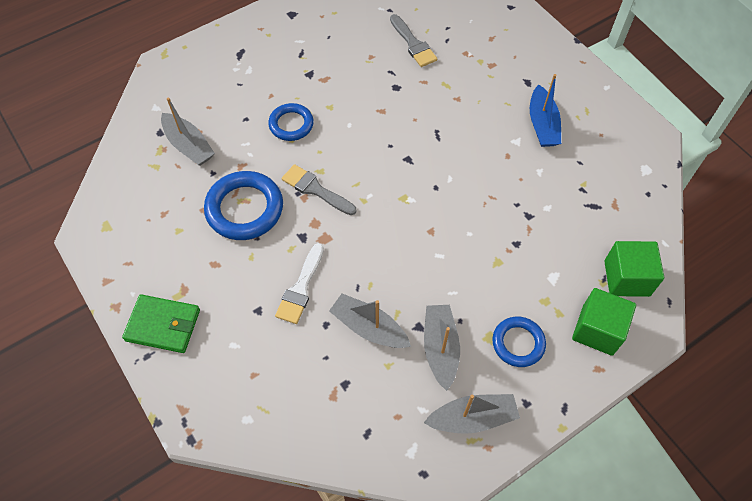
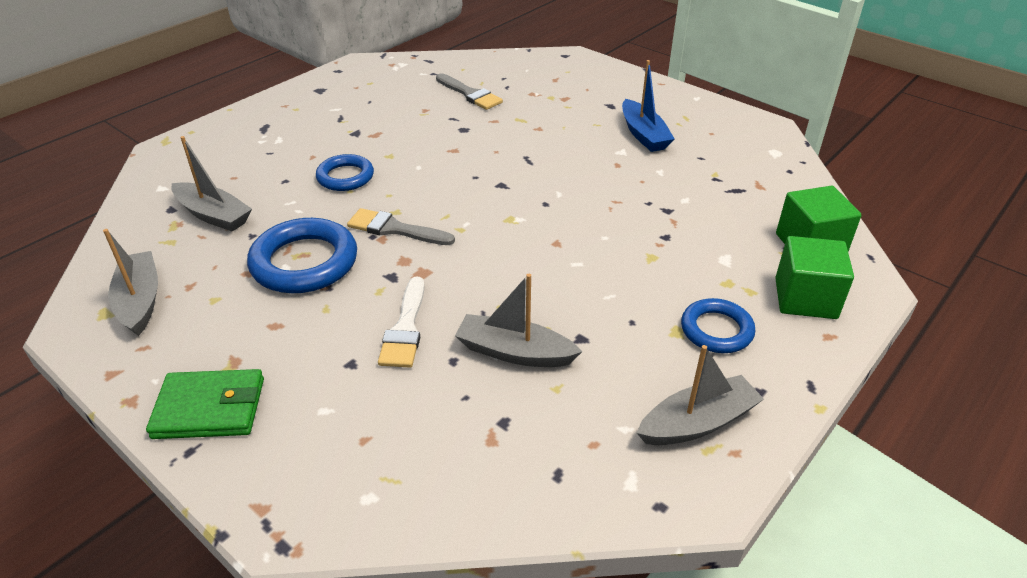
camera: 15 degrees left, 20 degrees down
(440, 348) = (619, 355): grey boat -> grey boat (140, 301)

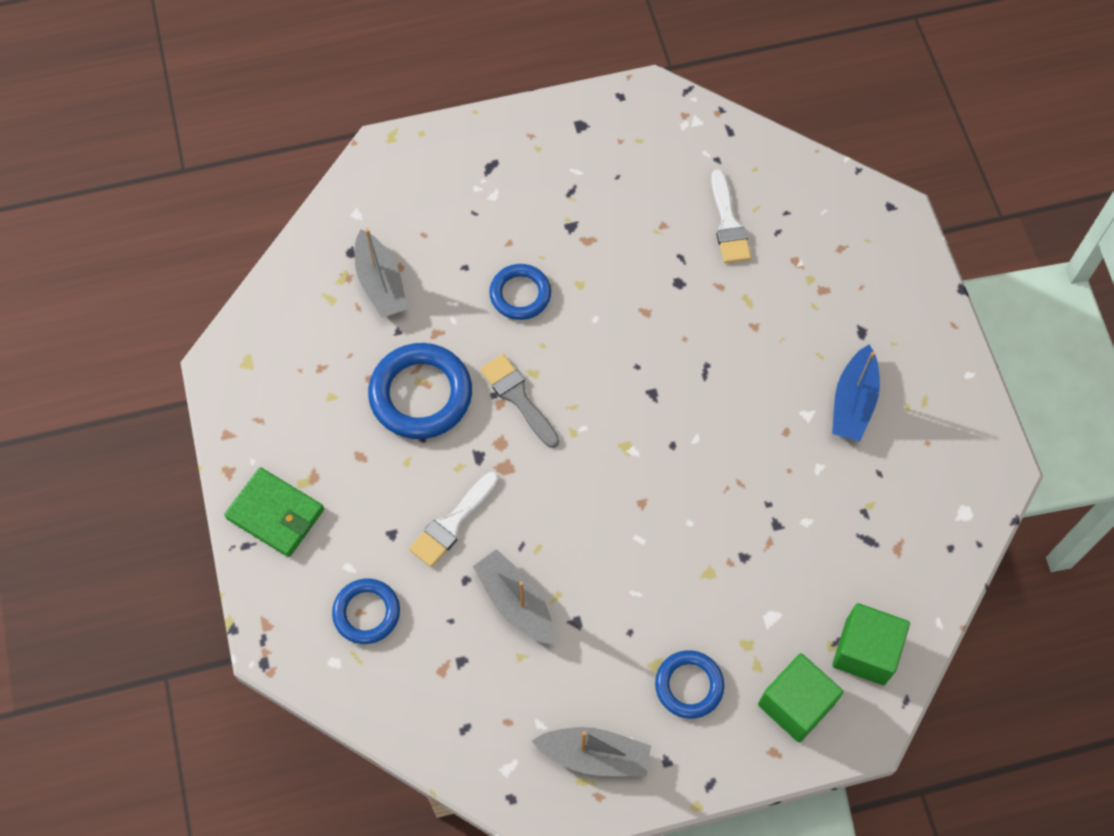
camera: 35 degrees right, 25 degrees up
(140, 301) = (277, 364): grey boat -> none
(372, 436) = (366, 613): none -> blue ring
(470, 94) = (728, 223): grey brush -> white brush

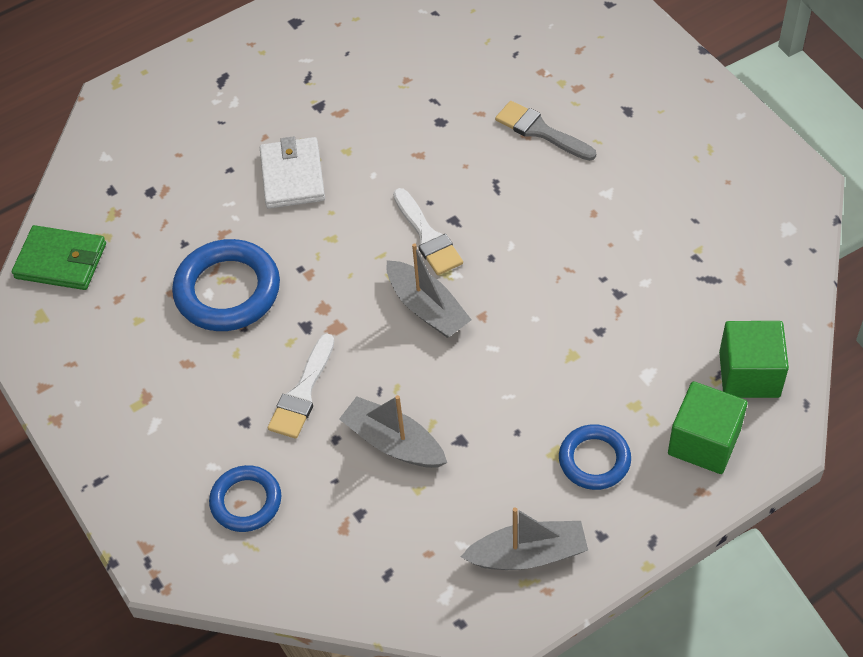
camera: 15 degrees left, 10 degrees down
(275, 514) = (118, 442): green wallet -> green wallet (61, 261)
(381, 283) = (151, 207): grey boat -> grey boat (427, 308)
(518, 397) = (325, 263): grey brush -> grey brush (540, 131)
(520, 294) = (292, 176): blue ring -> white wallet
(728, 223) = (466, 60): white brush -> white brush (427, 236)
(853, 402) = (645, 169): blue boat -> none

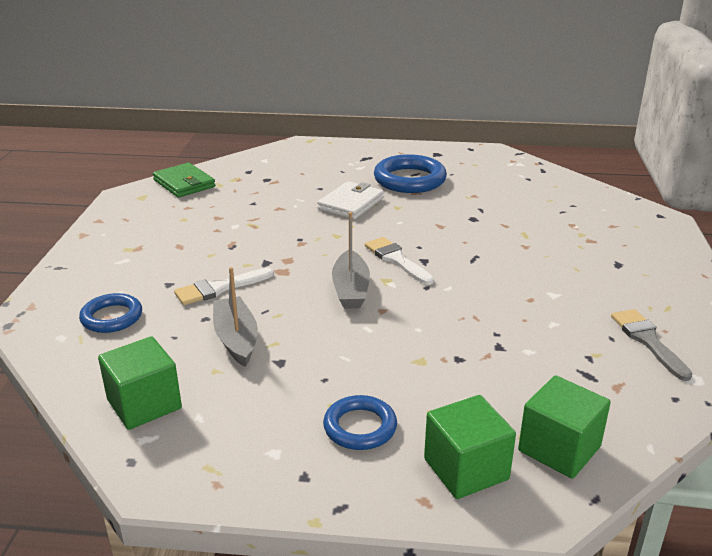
camera: 35 degrees right, 25 degrees down
(227, 290) = (246, 229): blue ring -> blue ring (409, 180)
(402, 567) = (144, 404): none -> green cube
(427, 236) = (396, 260): white brush -> white brush turned 135 degrees clockwise
(528, 554) = (234, 452): grey boat -> none
(540, 131) = (538, 248): grey brush -> grey brush (647, 341)

